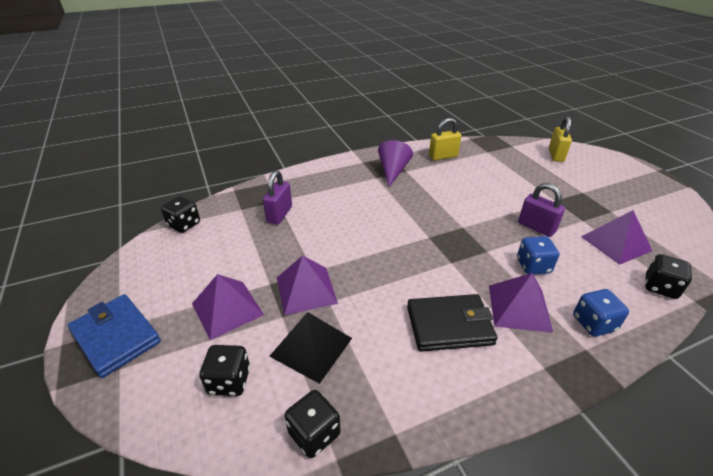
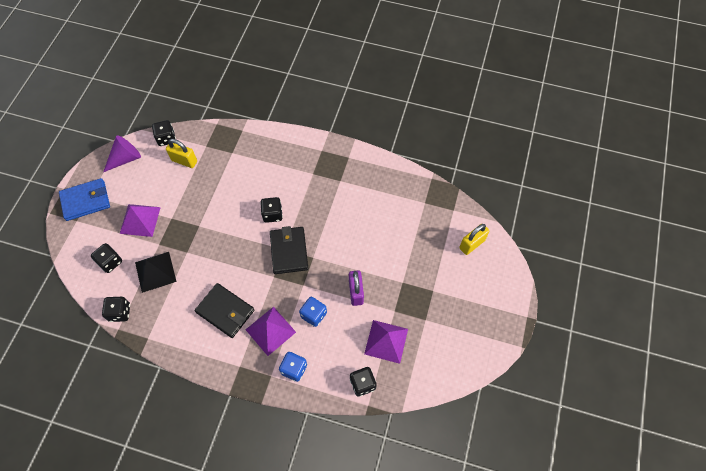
camera: 40 degrees right, 25 degrees up
(116, 337) = (86, 201): blue wallet -> blue wallet turned 75 degrees clockwise
(279, 214) = (222, 167): purple padlock -> none
(306, 290) = (184, 236): purple pyramid -> none
(380, 219) = (272, 214): none -> black dice
(393, 171) = (330, 175): purple cone -> purple cone (125, 158)
(436, 235) = (289, 251): none -> black wallet
(443, 156) = (384, 184): yellow padlock -> yellow padlock (184, 161)

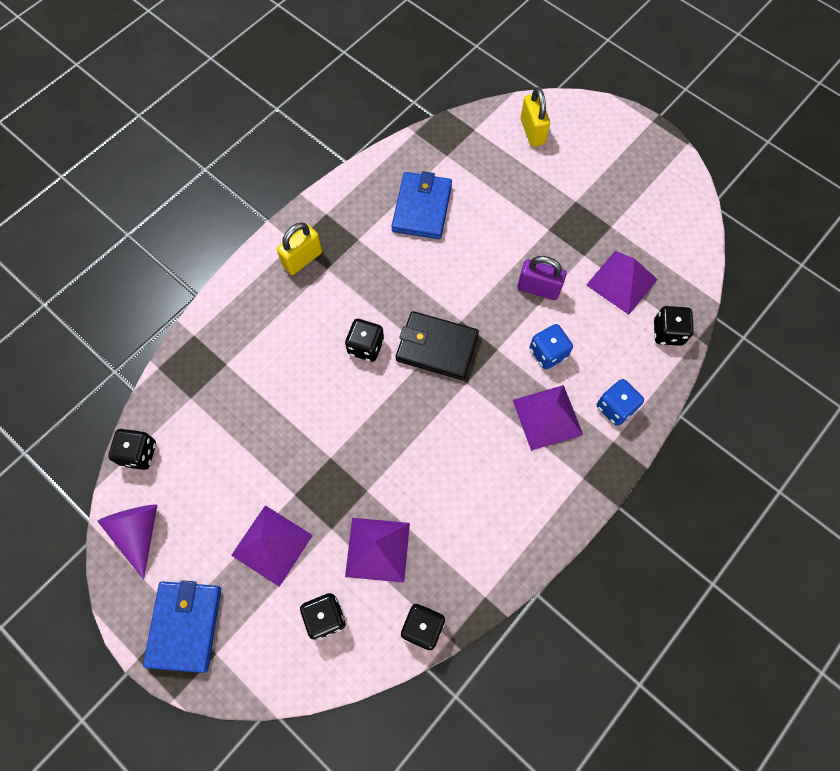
camera: 65 degrees left, 5 degrees up
(155, 272) = (377, 549): black pyramid -> purple pyramid
(184, 161) = (199, 440): yellow padlock -> yellow padlock (302, 259)
(225, 311) = (491, 467): black wallet -> none
(379, 205) = (422, 208): none -> blue wallet

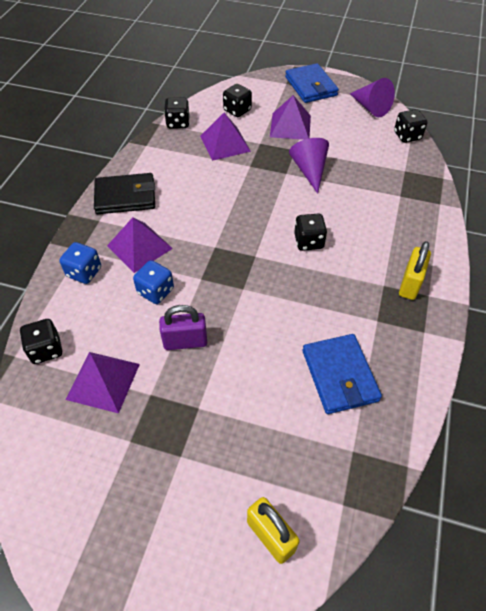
camera: 155 degrees right, 15 degrees down
(300, 448) = (309, 170): none -> purple cone
(437, 347) = (252, 261): black wallet -> black wallet (125, 196)

